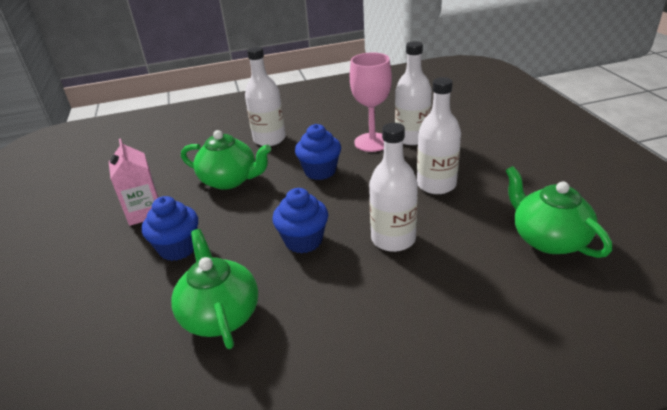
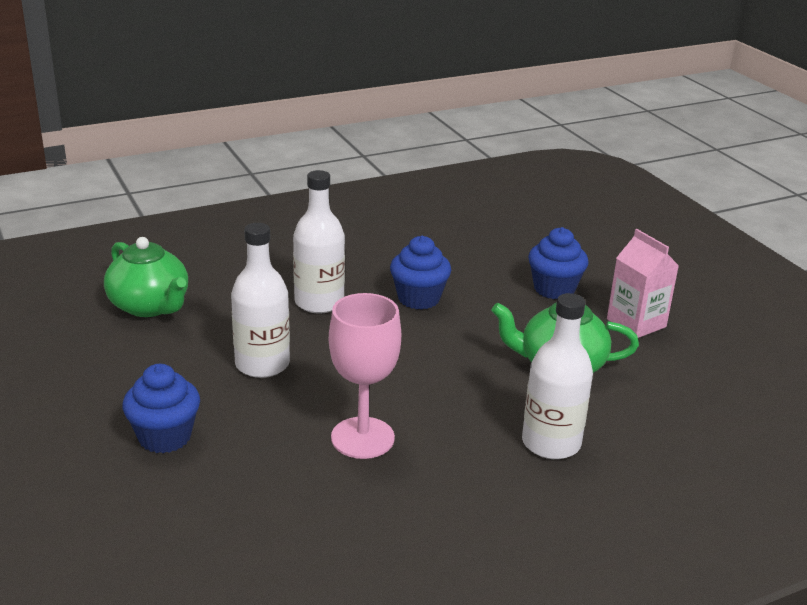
camera: 165 degrees right, 5 degrees down
(220, 314) = (468, 246): green teapot -> none
(320, 171) = (433, 382): blue cupcake -> blue cupcake (165, 437)
(412, 138) = (292, 448): white bottle -> none

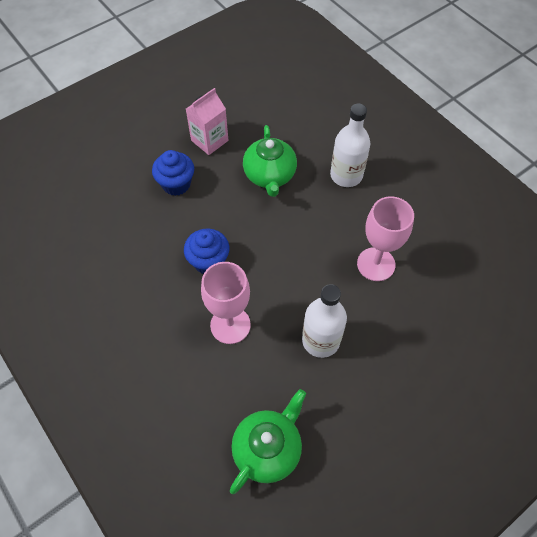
camera: 100 degrees left, 30 degrees up
(165, 437) = (417, 374): blue cupcake -> none
(319, 302) = (230, 325): white bottle -> pink goblet

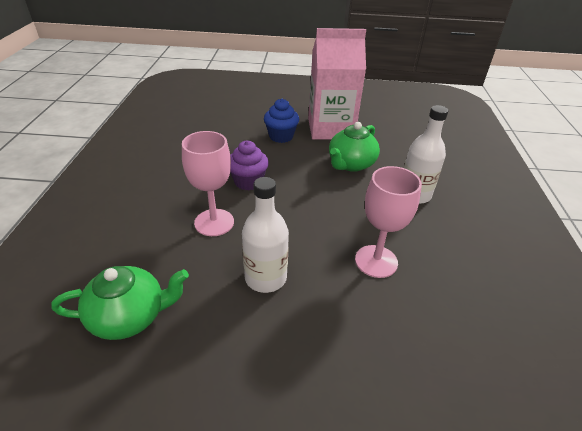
camera: 40 degrees right, 20 degrees down
(208, 261) = (248, 182): blue cupcake -> purple cupcake
(209, 140) = (330, 128): pink carton -> pink carton, size x1.83

